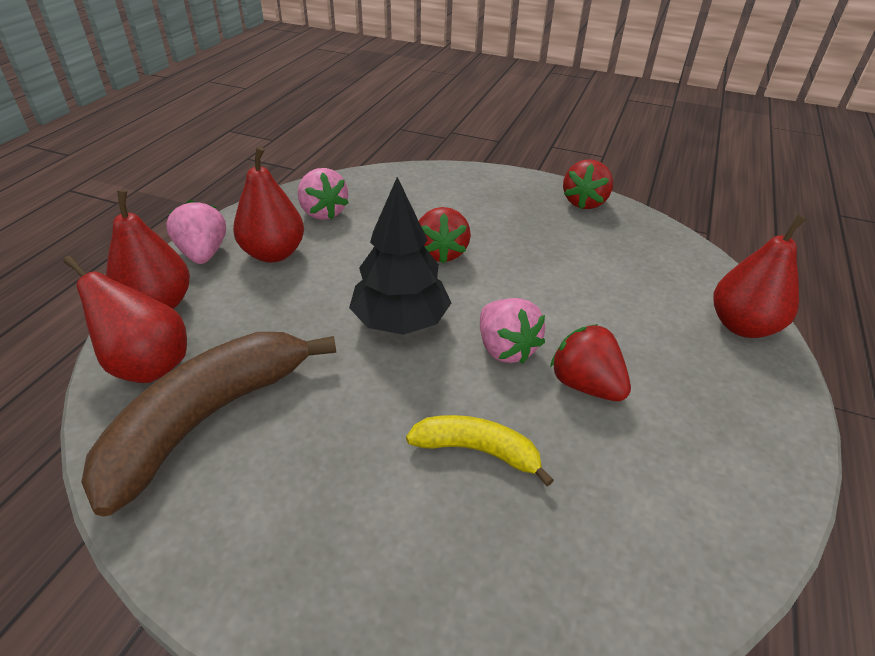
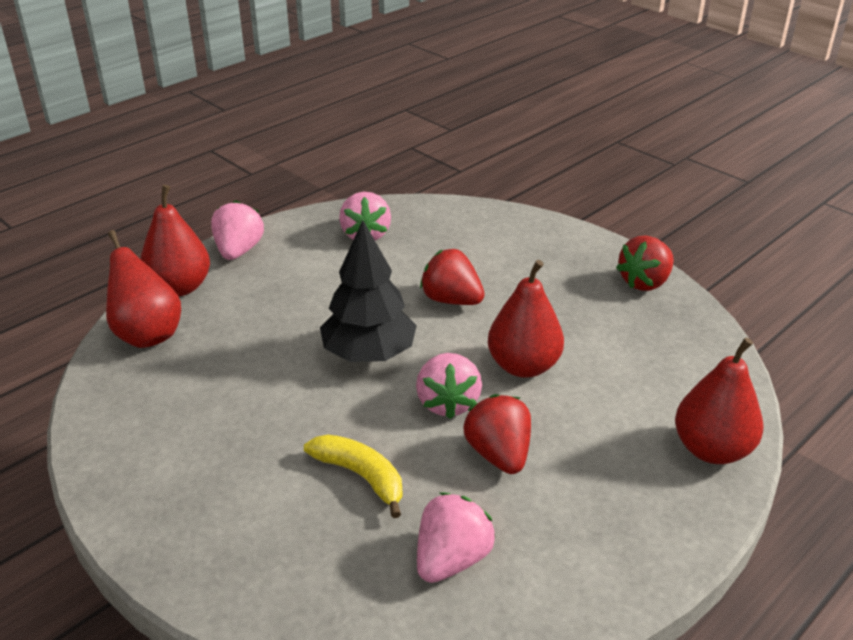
camera: 25 degrees right, 5 degrees down
(207, 419) = (168, 388): brown banana -> none
(274, 253) = (297, 264): red pear -> red pear (523, 366)
(441, 253) = (451, 300): red strawberry -> red strawberry turned 105 degrees clockwise
(624, 509) = (451, 559): none -> pink strawberry

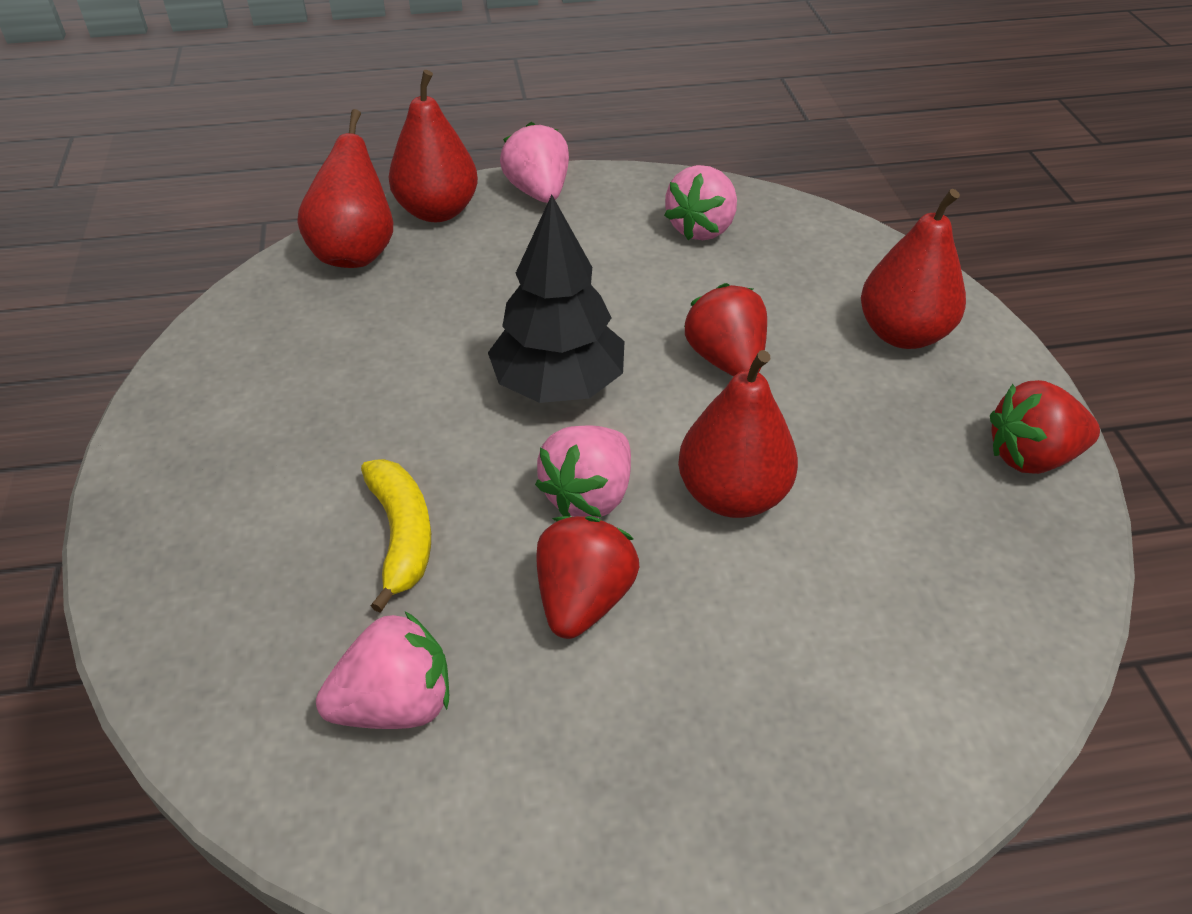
camera: 35 degrees right, 10 degrees up
(238, 251) = (538, 192): pink strawberry -> pink strawberry turned 60 degrees counterclockwise
(712, 449) = (886, 765): red pear -> red pear (902, 334)

